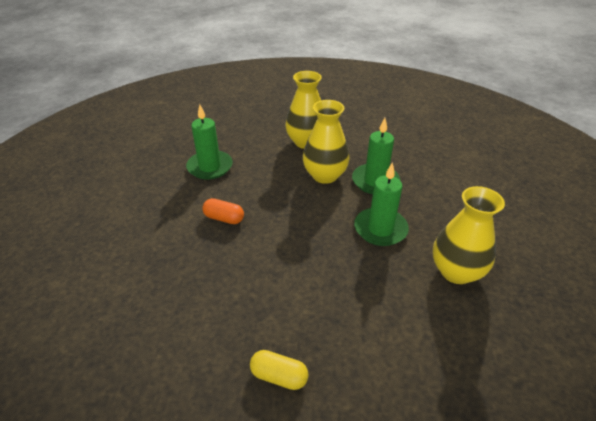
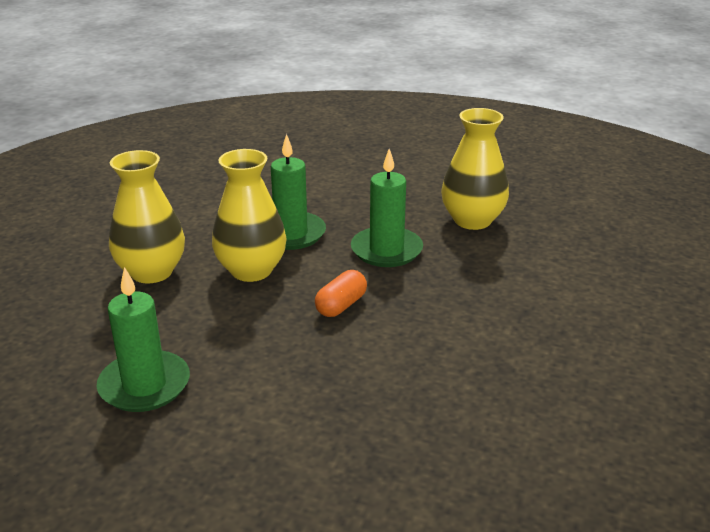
camera: 75 degrees left, 10 degrees down
(224, 218) = (300, 381): orange capsule -> orange capsule (341, 305)
(279, 376) = (599, 365): yellow capsule -> none

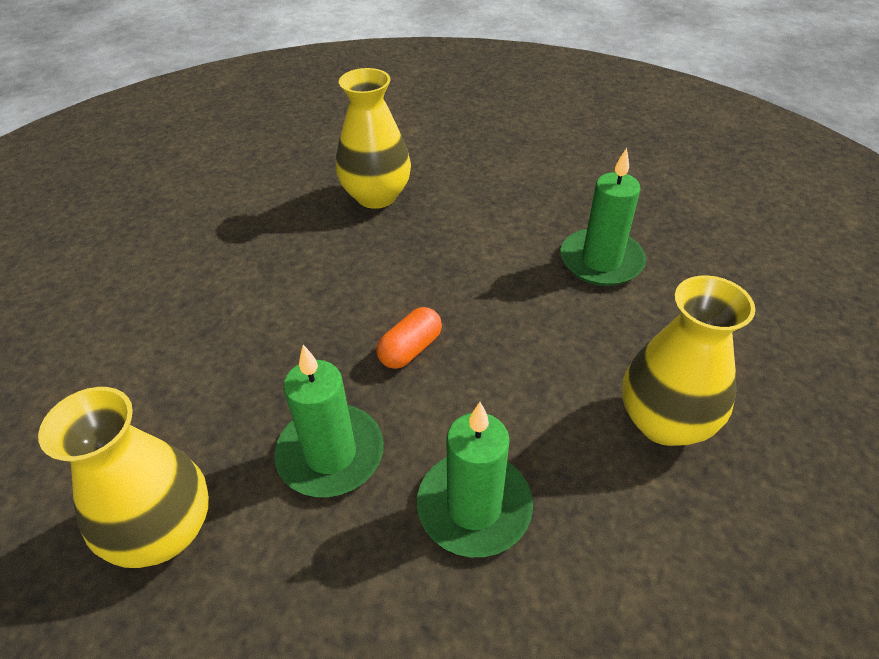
camera: 175 degrees left, 15 degrees up
(251, 270) = (526, 418): yellow vase -> yellow vase (376, 196)

